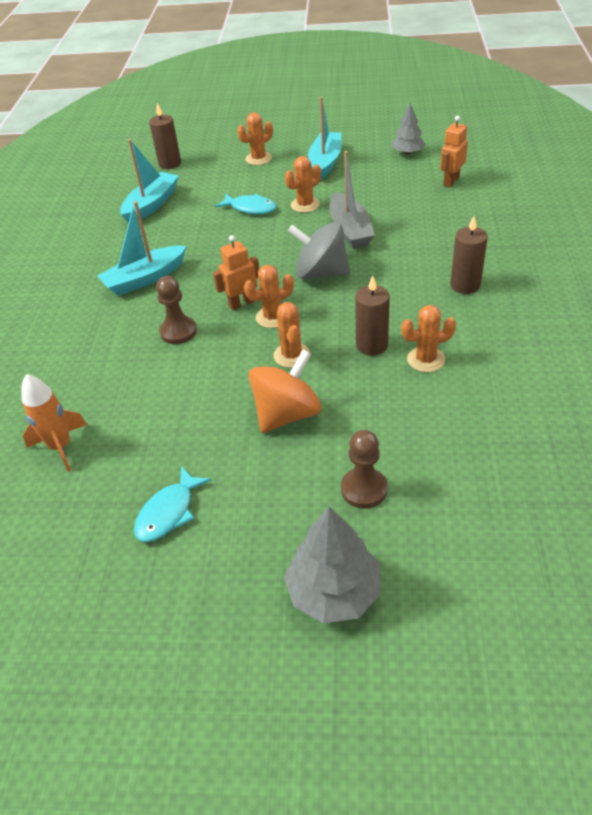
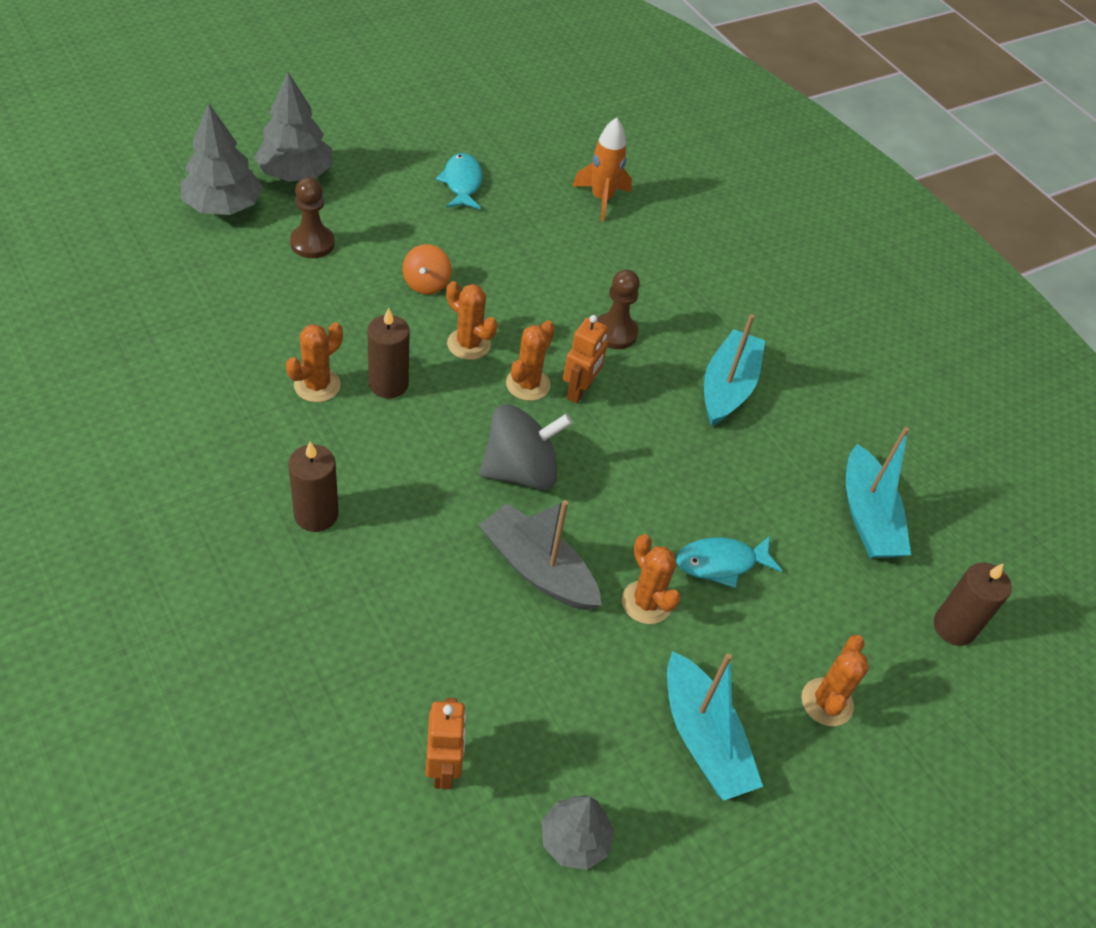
camera: 135 degrees right, 5 degrees up
(287, 414) = (426, 284): orange spinning top -> orange spinning top, size x0.58
(305, 205) = (646, 602): orange cactus -> orange cactus turned 45 degrees counterclockwise
(436, 570) = (223, 206): none -> grey tree

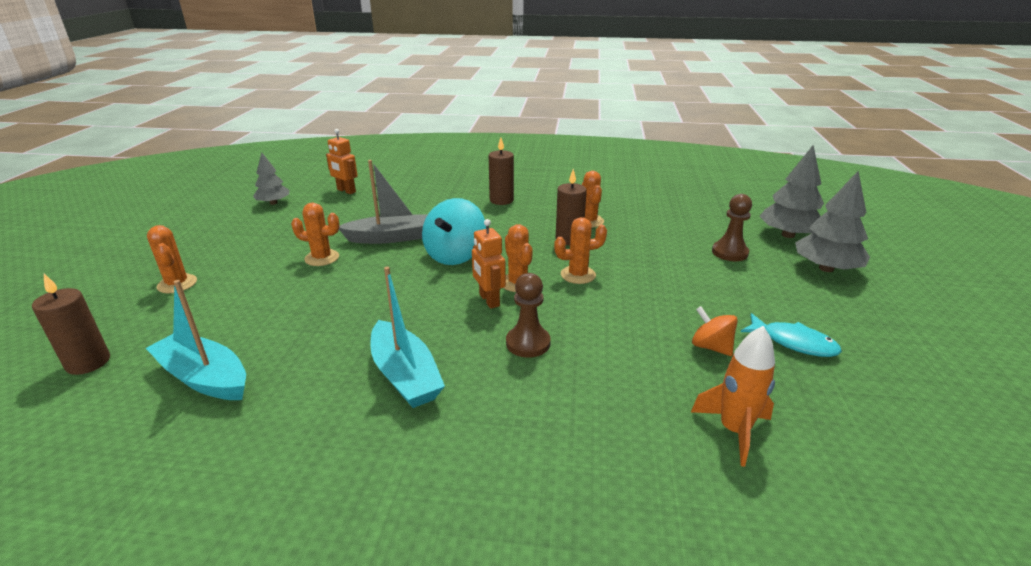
camera: 135 degrees right, 20 degrees down
(426, 284) = (656, 280): orange spinning top -> orange spinning top (711, 347)
(520, 470) = (455, 255): grey spinning top -> turquoise spinning top
(703, 739) = (242, 243): turquoise boat -> none
(721, 563) = (297, 292): turquoise fish -> none

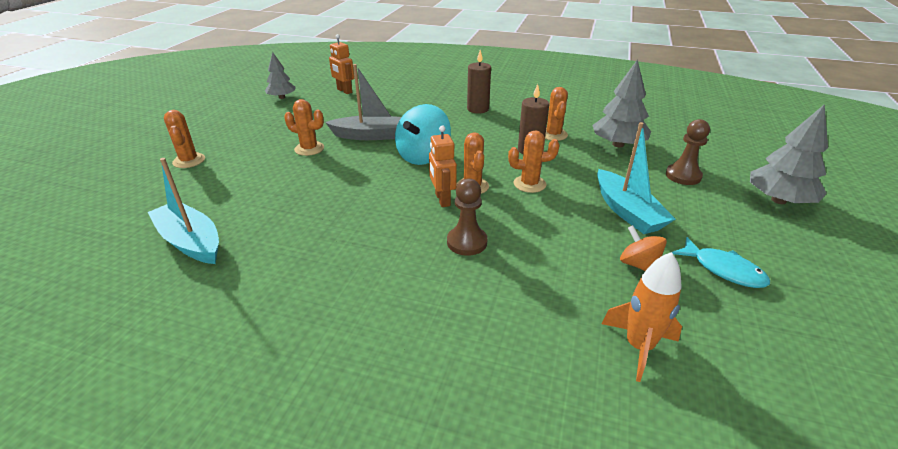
camera: 10 degrees right, 5 degrees up
(88, 362) = (107, 219): brown candle -> none
(405, 375) = (352, 259): turquoise boat -> turquoise boat (627, 211)
(788, 235) = (748, 163): grey tree -> grey tree (618, 144)

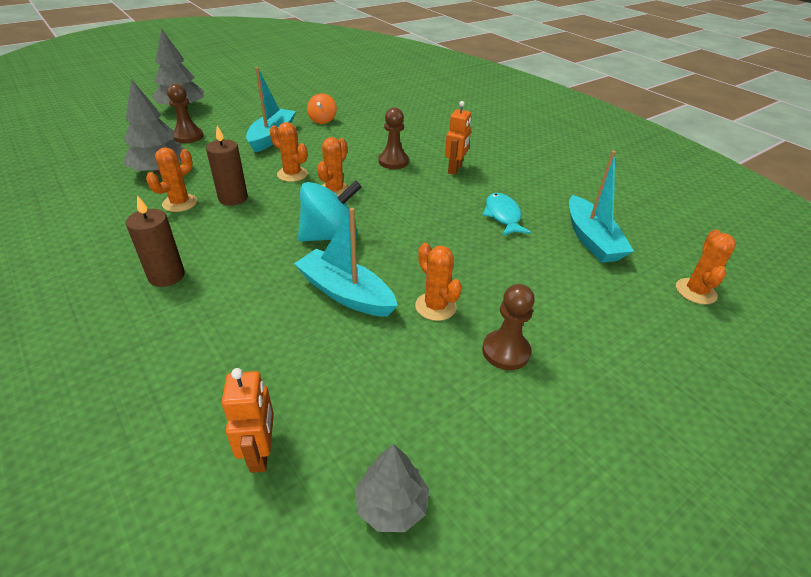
camera: 145 degrees left, 5 degrees up
(189, 161) = (599, 360): orange cactus -> orange cactus (695, 291)
(252, 146) = (505, 351): none -> brown pawn
(371, 135) = (345, 293): grey boat -> turquoise boat
(442, 200) = (371, 191): orange robot -> orange robot (455, 169)
(638, 347) = (378, 106): orange rocket -> none
(723, 270) = (290, 105): turquoise fish -> turquoise fish (503, 216)

